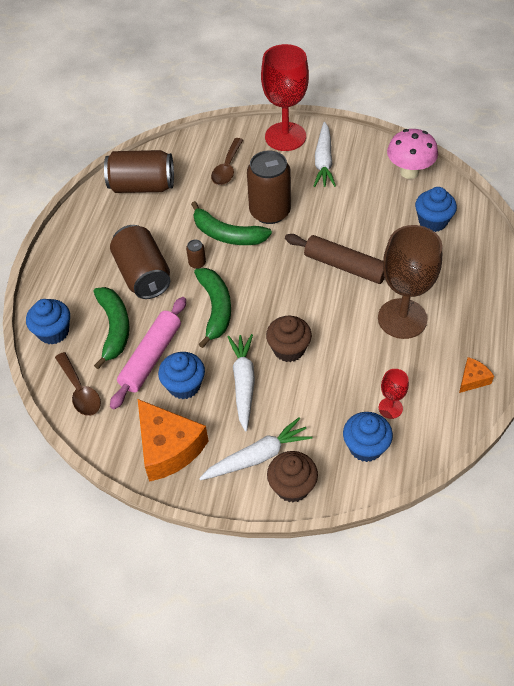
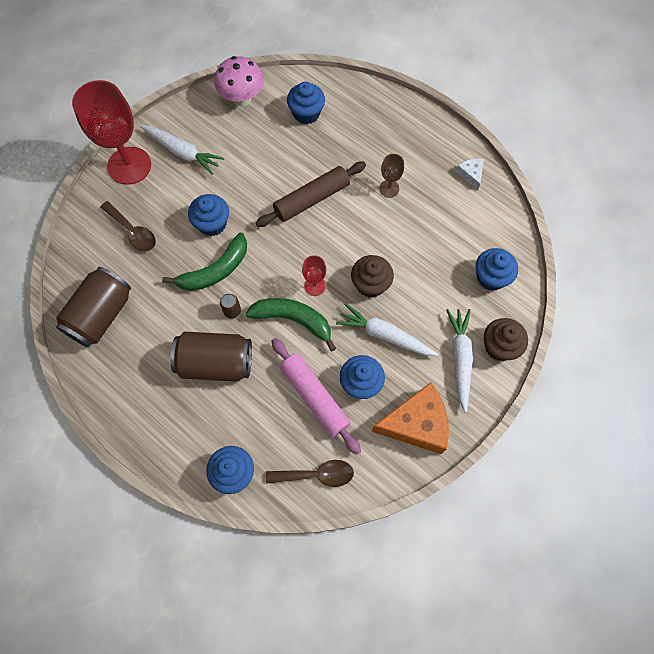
camera: 65 degrees left, 15 degrees up
(114, 328) = (262, 415): green banana -> none
(270, 212) = (212, 224): brown can -> blue cupcake
(390, 408) = (466, 242): red goblet -> red goblet (314, 286)
(402, 318) = (389, 188): brown goblet -> brown goblet, size x0.46
(473, 379) = (470, 175): orange cheese -> white cheese

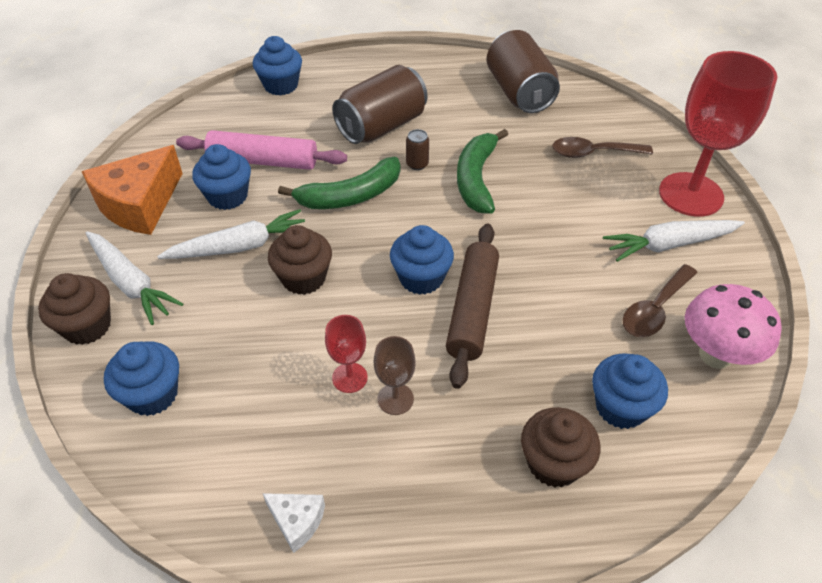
camera: 135 degrees right, 20 degrees down
(212, 224) = (537, 209): blue cupcake -> blue cupcake (421, 278)
(314, 286) = (363, 235): red goblet -> red goblet (349, 377)
(316, 475) = (208, 122): brown spoon -> brown spoon (655, 309)
(356, 117) = (554, 463): none -> brown cupcake

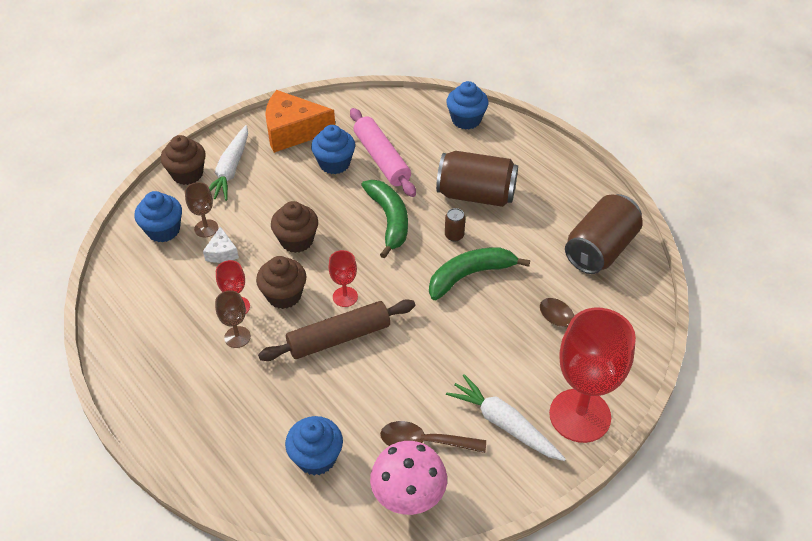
camera: 55 degrees right, 0 degrees up
(197, 350) = (206, 228): none -> brown goblet
(240, 246) = (297, 196): white carrot -> none
(297, 521) = (127, 339): white cheese -> white cheese (222, 252)
(351, 196) = (389, 220): green banana -> green banana turned 135 degrees counterclockwise
(421, 278) = (345, 297): blue cupcake -> red goblet
(554, 463) = (245, 440): brown cupcake -> brown cupcake (284, 295)

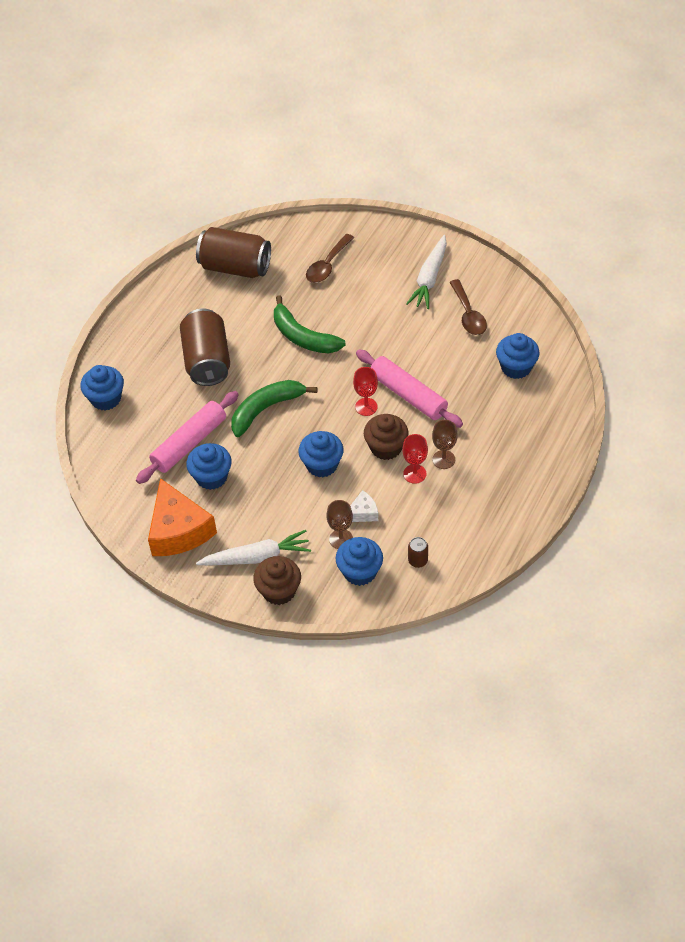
camera: 110 degrees left, 5 degrees up
(297, 240) = (322, 465): brown cupcake -> blue cupcake
(339, 337) = (408, 395): brown rolling pin -> pink rolling pin
(408, 497) = (514, 309): pink mushroom -> none
(454, 235) = (263, 360): brown can -> brown can (418, 560)
(580, 415) = (400, 242): red goblet -> none

